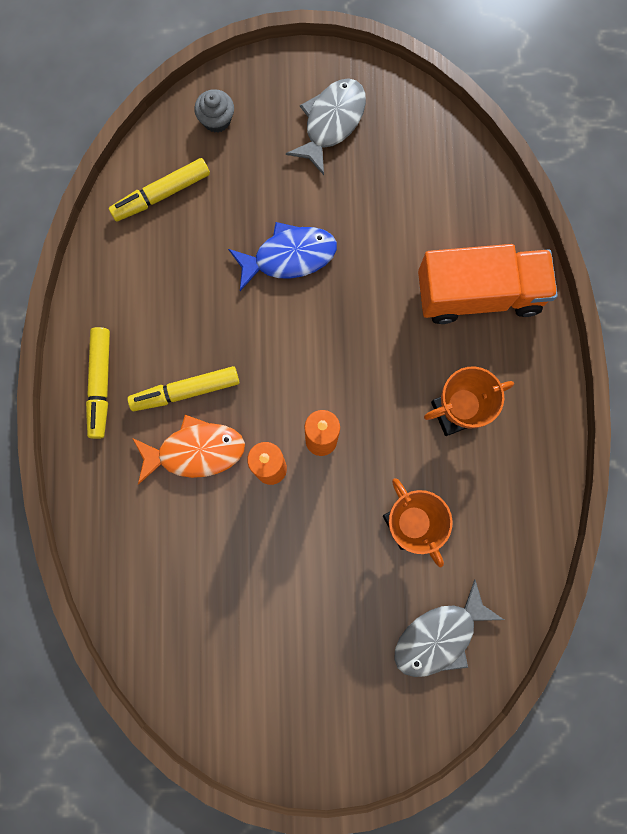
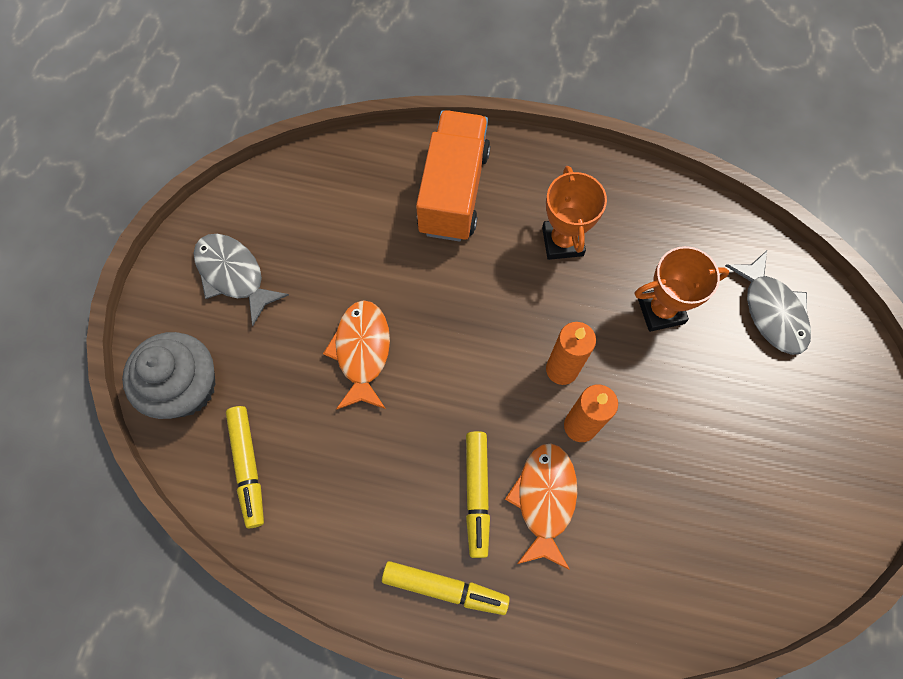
camera: 75 degrees left, 10 degrees down
(217, 120) = (185, 387): grey cupcake -> grey cupcake, size x1.96
(289, 257) = (362, 352): blue fish -> orange fish

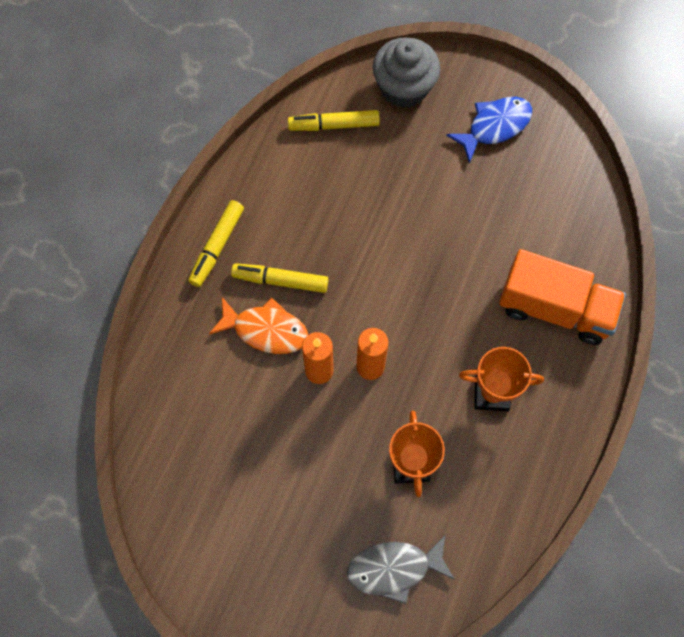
camera: 100 degrees right, 0 degrees up
(234, 275) = (494, 126): grey fish -> blue fish
(362, 352) = (412, 213): orange fish -> none

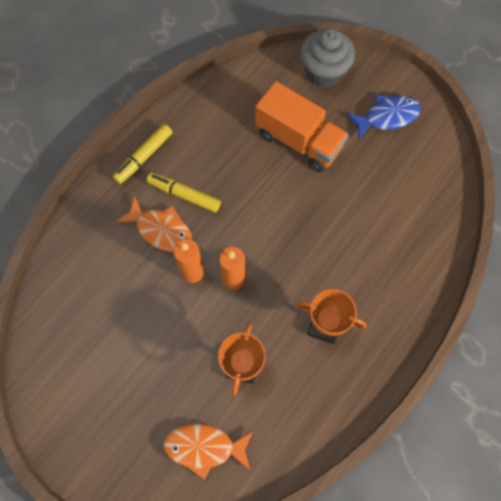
camera: 15 degrees right, 0 degrees up
(333, 125) = (261, 87): yellow marker -> none
(394, 568) = (204, 447): grey fish -> orange fish
(555, 308) = (395, 271): orange truck -> orange truck (299, 140)

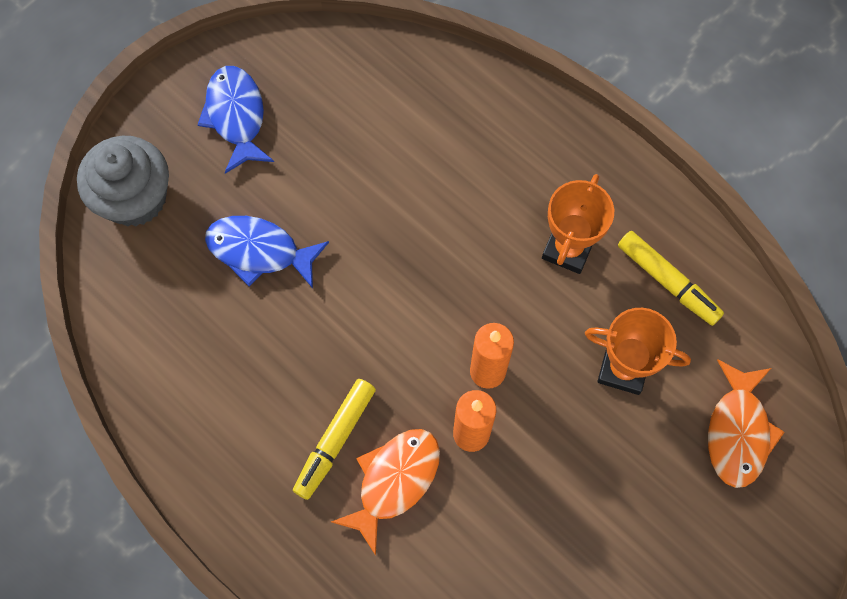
camera: 85 degrees left, 0 degrees up
(144, 157) = (255, 506): yellow marker -> yellow marker (667, 282)
(299, 140) = (259, 251): orange truck -> blue fish

